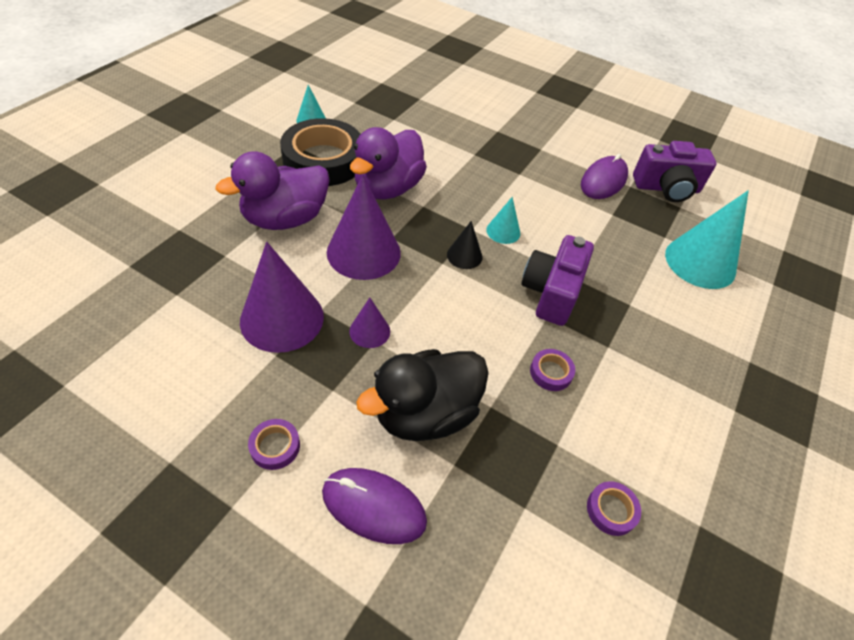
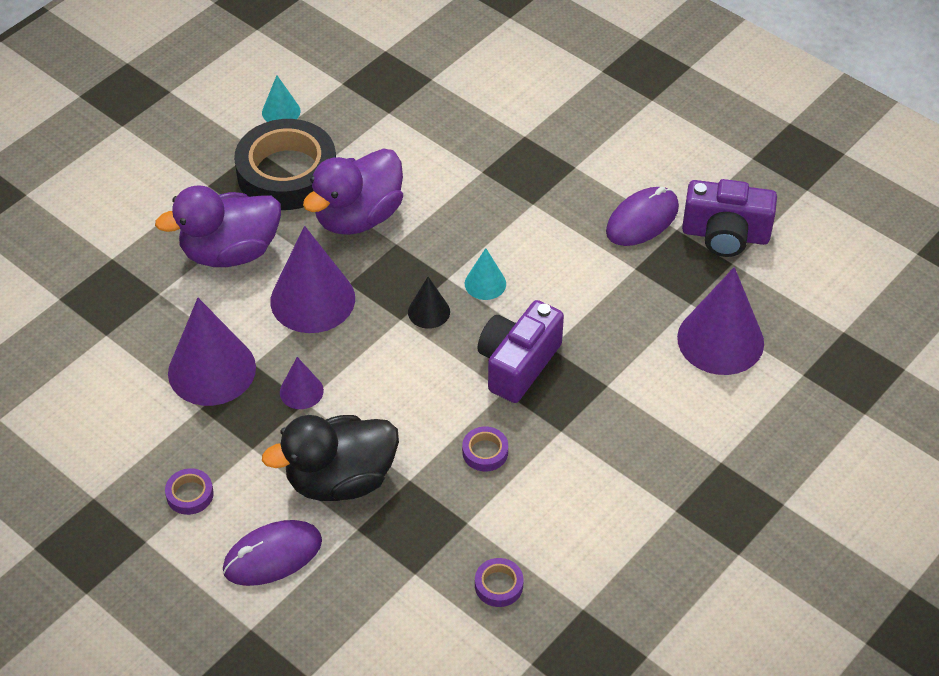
camera: 15 degrees right, 0 degrees up
(374, 506) = (272, 555): purple mouse -> purple mouse turned 60 degrees counterclockwise
(700, 262) = (720, 340): turquoise cone -> purple cone

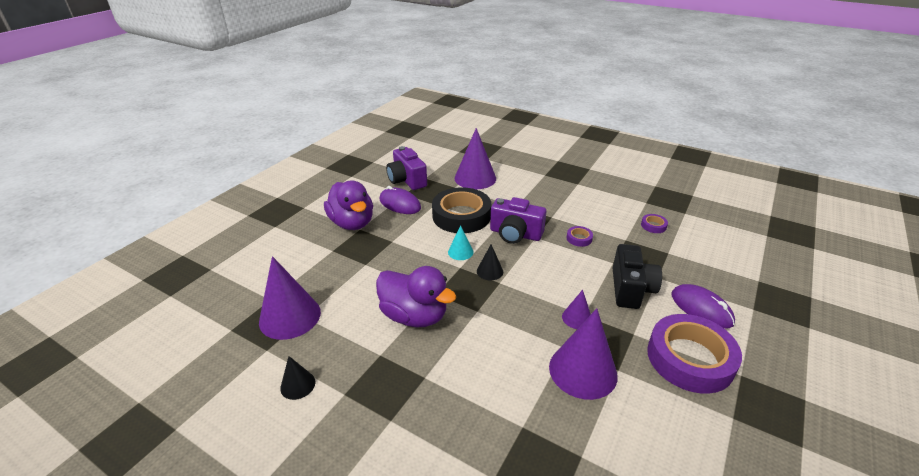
camera: 100 degrees left, 15 degrees down
(190, 494) = (690, 358): purple tape -> purple tape, size x2.47
(230, 252) = (465, 385): purple duck -> purple duck (352, 223)
(281, 111) = (298, 385): turquoise cone -> black cone
(287, 173) = (372, 366): black tape -> black tape (461, 216)
(312, 299) = (497, 326): purple cone -> purple cone (290, 316)
(340, 479) = (631, 289): black duck -> black camera
(725, 235) = (407, 180): purple camera -> purple camera turned 150 degrees clockwise

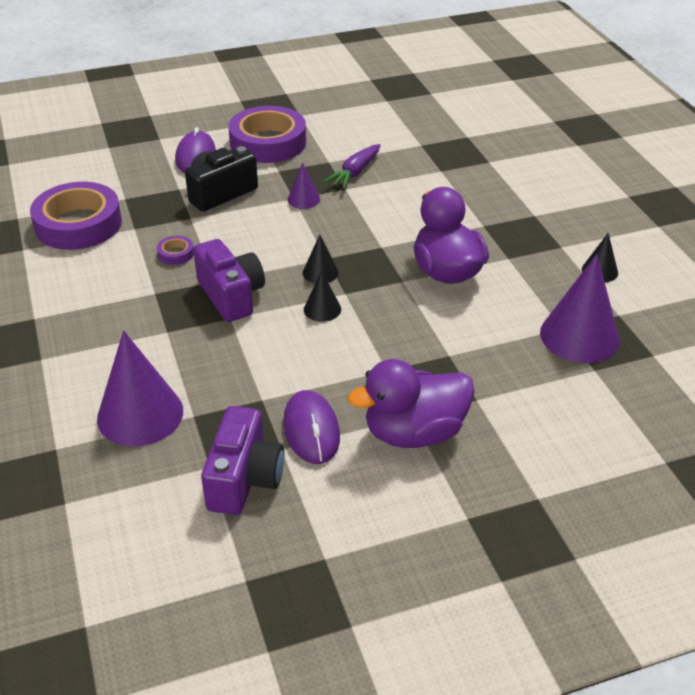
camera: 140 degrees left, 5 degrees up
(352, 223) = (414, 433): purple duck -> purple duck turned 120 degrees counterclockwise
(460, 252) = (322, 309): turquoise cone -> black cone
(461, 216) = (255, 357): black tape -> none
(583, 370) = (355, 172): purple cone -> purple carrot
(653, 226) = (78, 224): purple tape -> purple tape, size x2.47

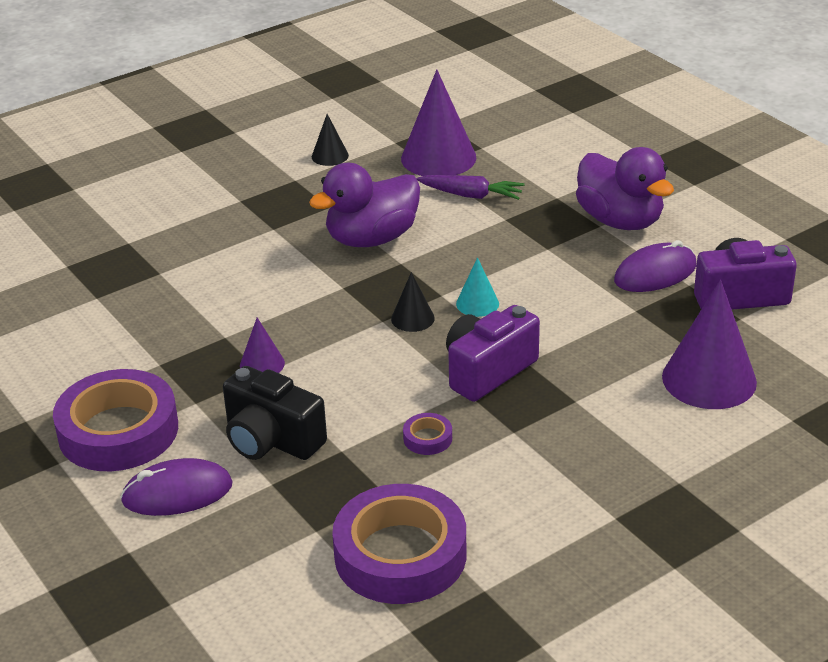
camera: 105 degrees left, 5 degrees down
(322, 309) = (477, 303): black cone -> turquoise cone
(355, 172) = (183, 336): purple carrot -> purple carrot (471, 195)

